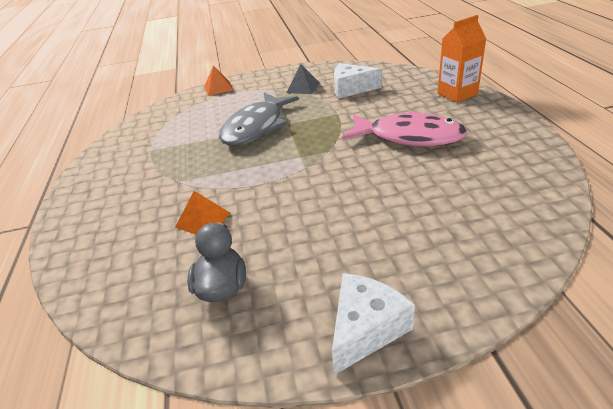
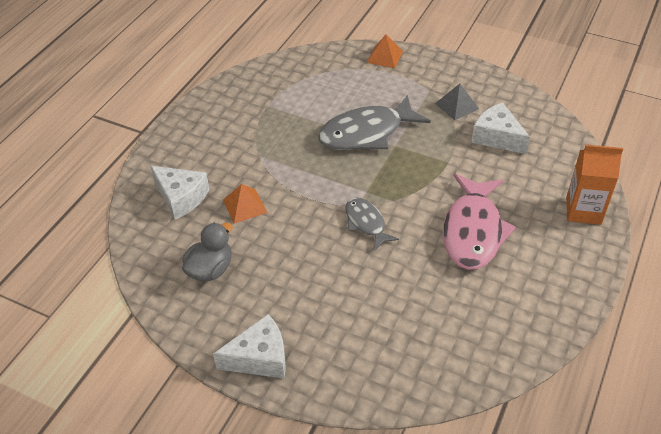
camera: 35 degrees right, 10 degrees up
(126, 249) = (181, 197): none -> white cheese
(326, 173) = (366, 223): none -> grey fish
(409, 137) = (473, 231): pink fish -> pink fish turned 45 degrees clockwise

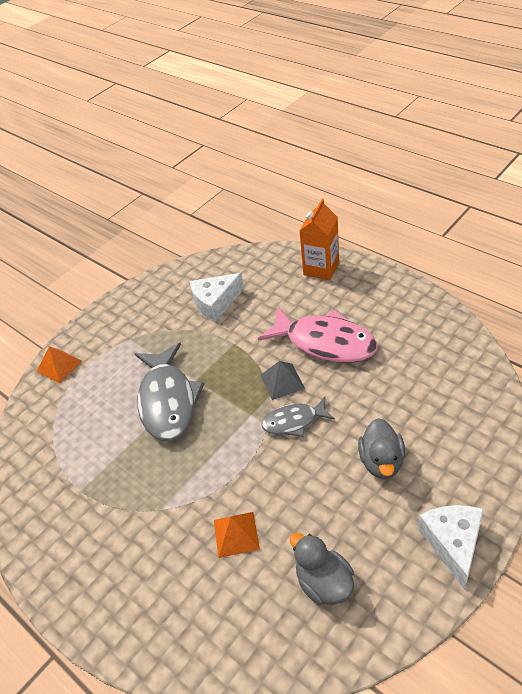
camera: 70 degrees left, 0 degrees up
(181, 197) = (199, 607): white cheese -> none
(336, 295) = (381, 461): none -> grey duck
(457, 106) = (162, 322): grey pyramid -> grey pyramid (282, 381)

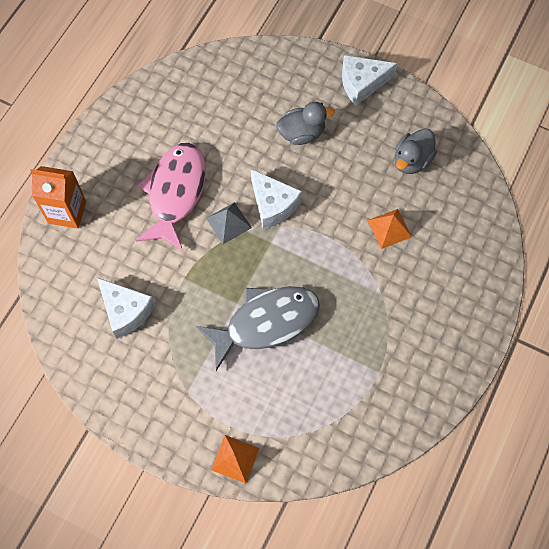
camera: 110 degrees left, 20 degrees up
(294, 421) = (273, 205): grey fish -> white cheese

